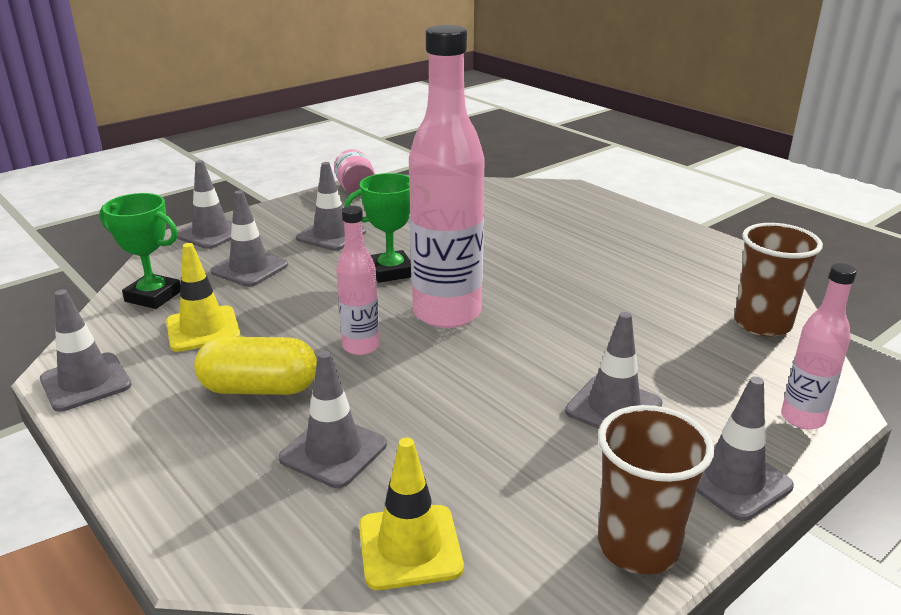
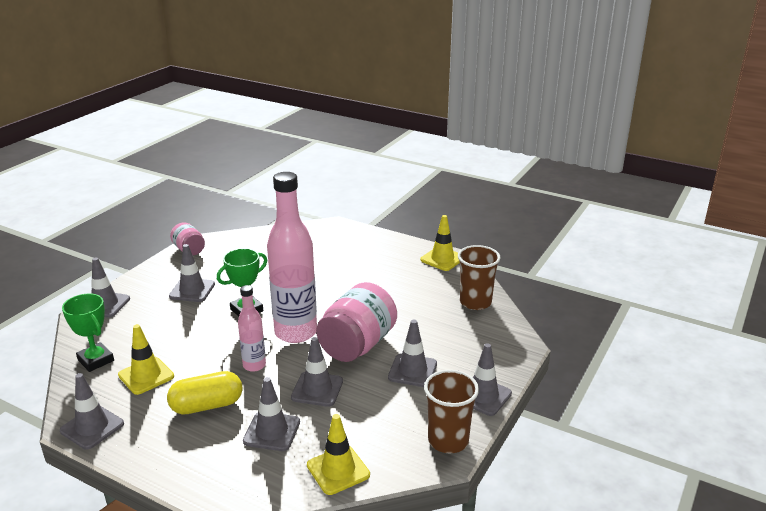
camera: 20 degrees left, 0 degrees up
(153, 296) = (96, 360): green trophy -> green trophy turned 45 degrees clockwise
(249, 268) = (150, 326): grey traffic cone -> grey traffic cone (317, 389)
(535, 349) = (357, 345): none -> pink jar
(723, 254) = (442, 259): none -> yellow traffic cone
(802, 418) = (508, 355): pink bottle -> none

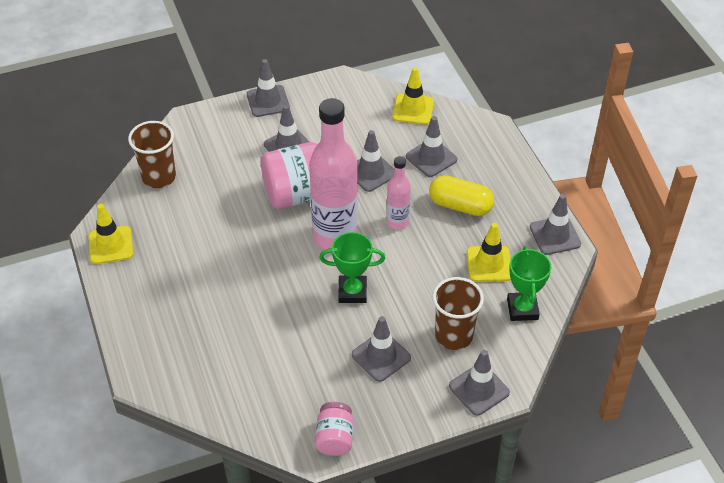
camera: 140 degrees left, 20 degrees up
(448, 440) = (328, 88): brown cup -> brown cup (454, 335)

